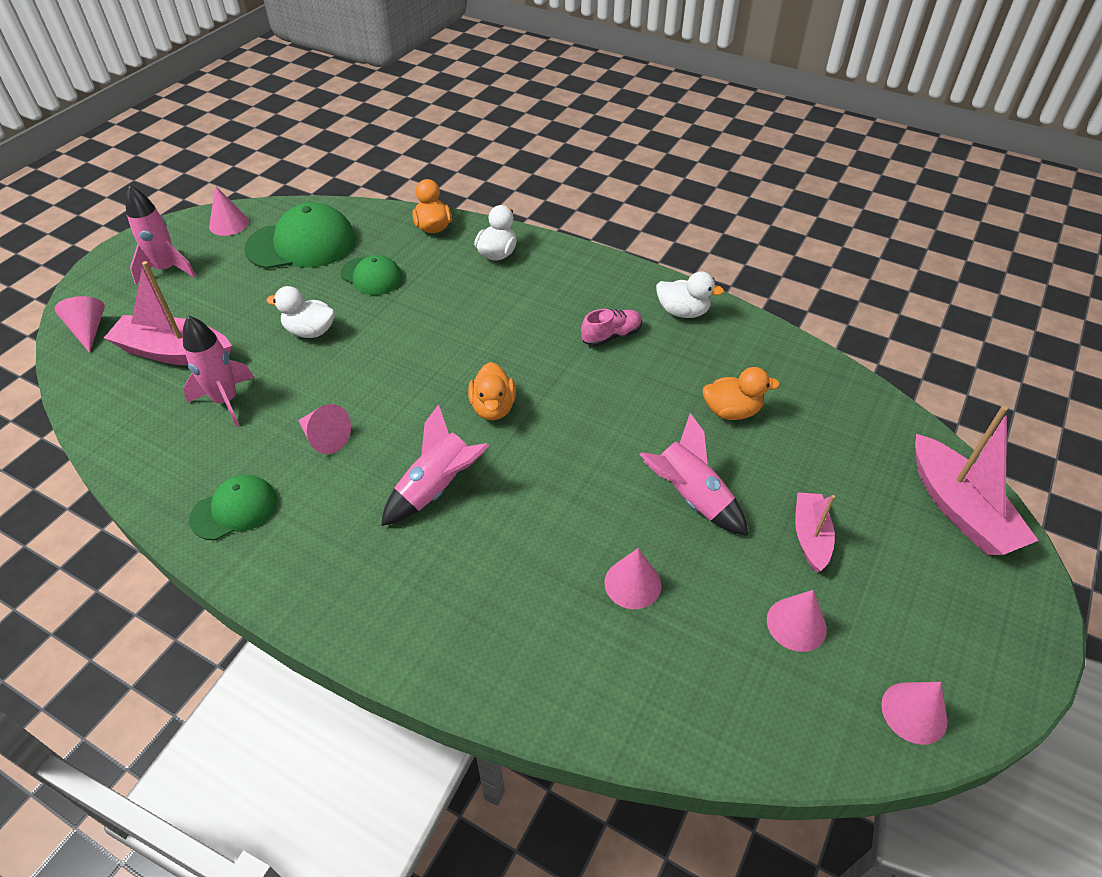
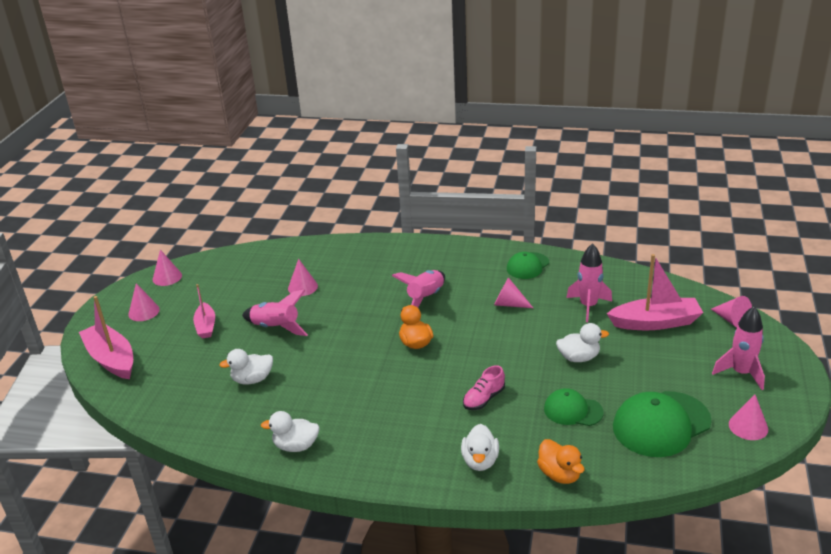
camera: 165 degrees right, 15 degrees down
(611, 336) = (350, 410): pink shoe -> pink shoe (484, 399)
(731, 411) = (252, 379): orange duck -> white duck
(796, 624) = (218, 292): pink cone -> pink cone (144, 312)

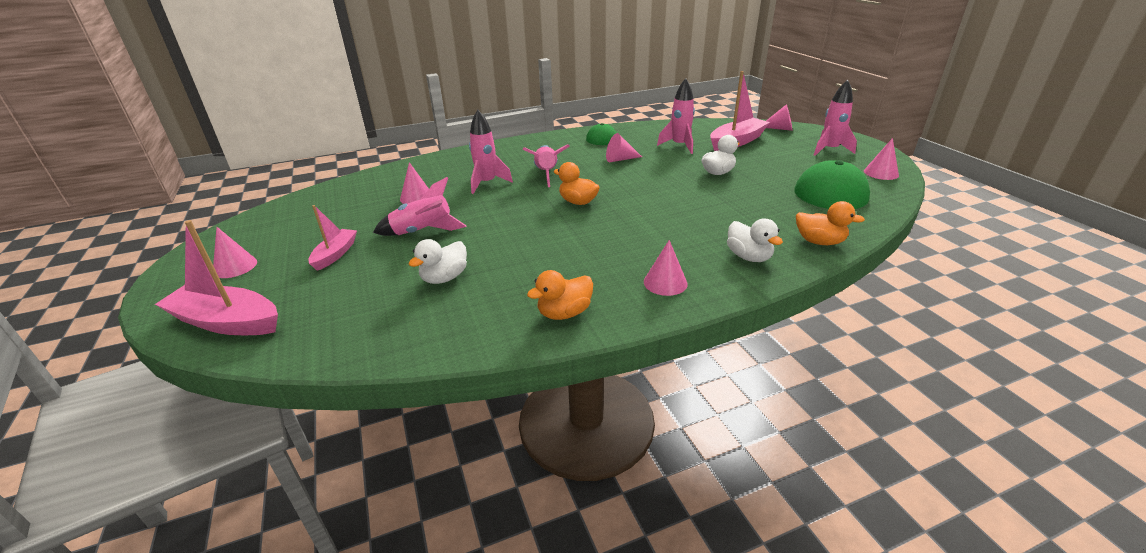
camera: 35 degrees left, 0 degrees up
(167, 277) = (240, 231): pink cone -> pink cone (665, 282)
(206, 326) = (335, 254): pink boat -> pink boat turned 120 degrees counterclockwise
(296, 446) = (564, 313): white duck -> orange duck
(367, 291) = (487, 183): none -> pink rocket
(484, 399) = (688, 217): pink shoe -> none
(573, 410) = (763, 202): green cap -> none

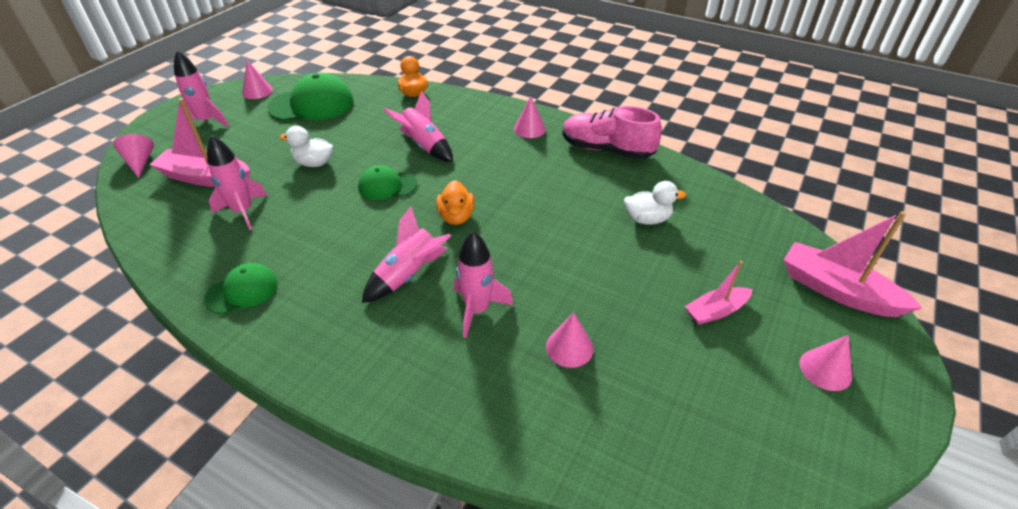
camera: 130 degrees left, 10 degrees up
(227, 322) = (837, 290): pink boat -> pink boat turned 150 degrees clockwise
(423, 232) = (616, 281): pink rocket -> pink rocket (424, 146)
(564, 313) = (606, 150): orange duck -> pink shoe
(620, 159) = (320, 238): pink cone -> none
(652, 189) = (387, 186): none -> green cap
(748, 257) = (462, 111): white duck -> none

